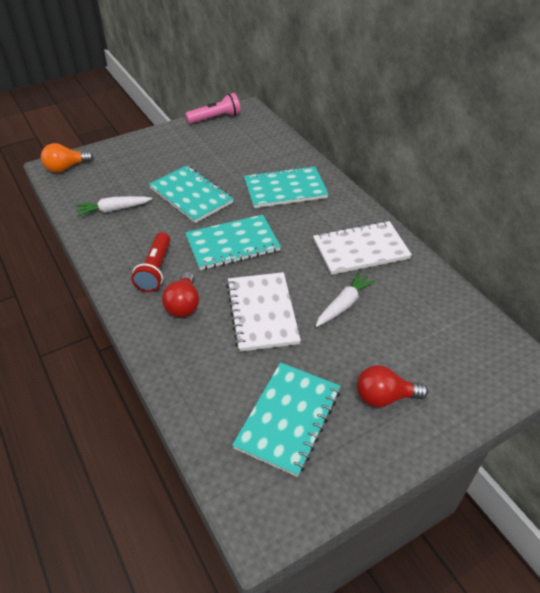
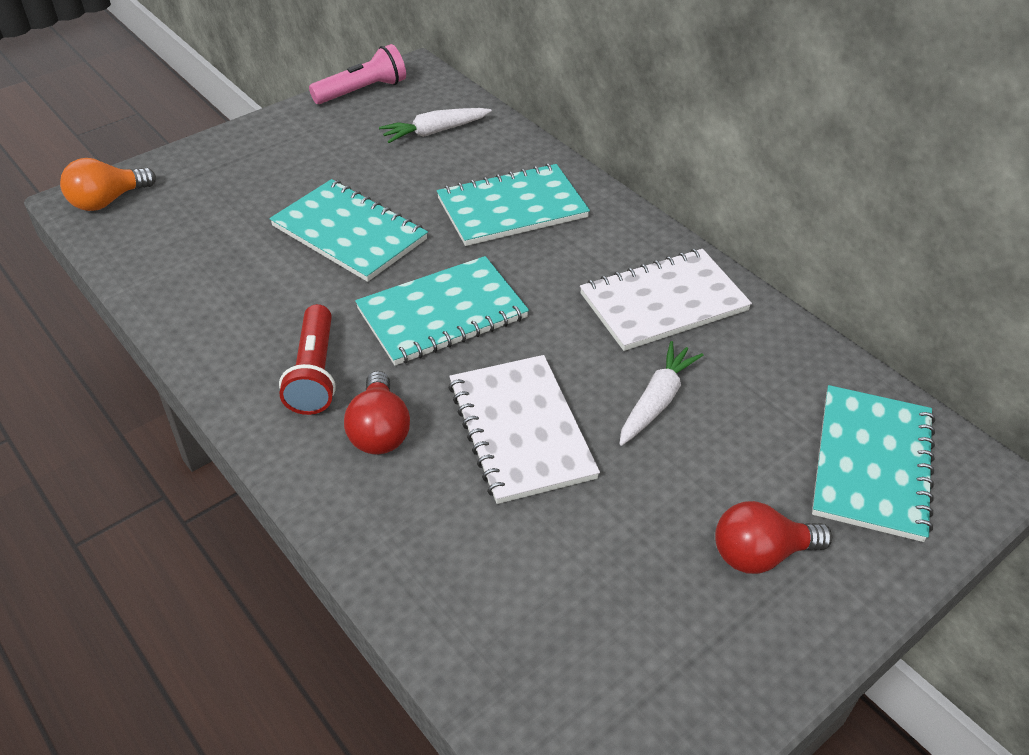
camera: 10 degrees left, 0 degrees up
(113, 210) = (213, 270): white carrot -> white carrot (435, 132)
(288, 418) = (607, 613): turquoise notebook -> turquoise notebook (871, 464)

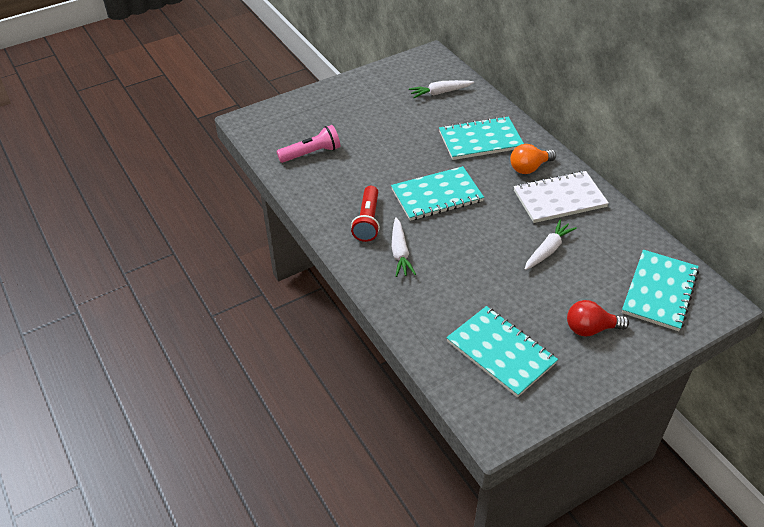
camera: 10 degrees right, 0 degrees up
(107, 201) = (259, 121): orange light bulb -> orange light bulb (529, 168)
(349, 233) = (389, 148): turquoise notebook -> turquoise notebook (501, 352)
(362, 91) = (400, 65): pink flashlight -> pink flashlight (311, 153)
(379, 431) = (400, 252): red light bulb -> white carrot
(521, 430) = (473, 258): white notebook -> none

